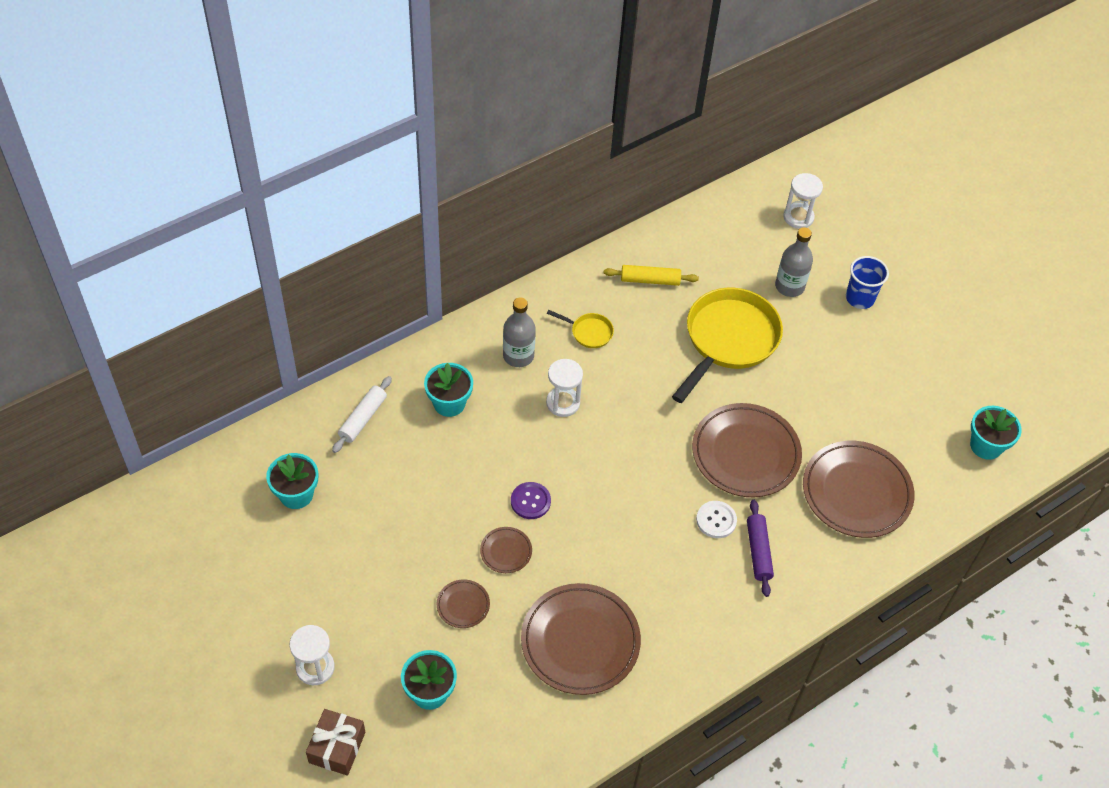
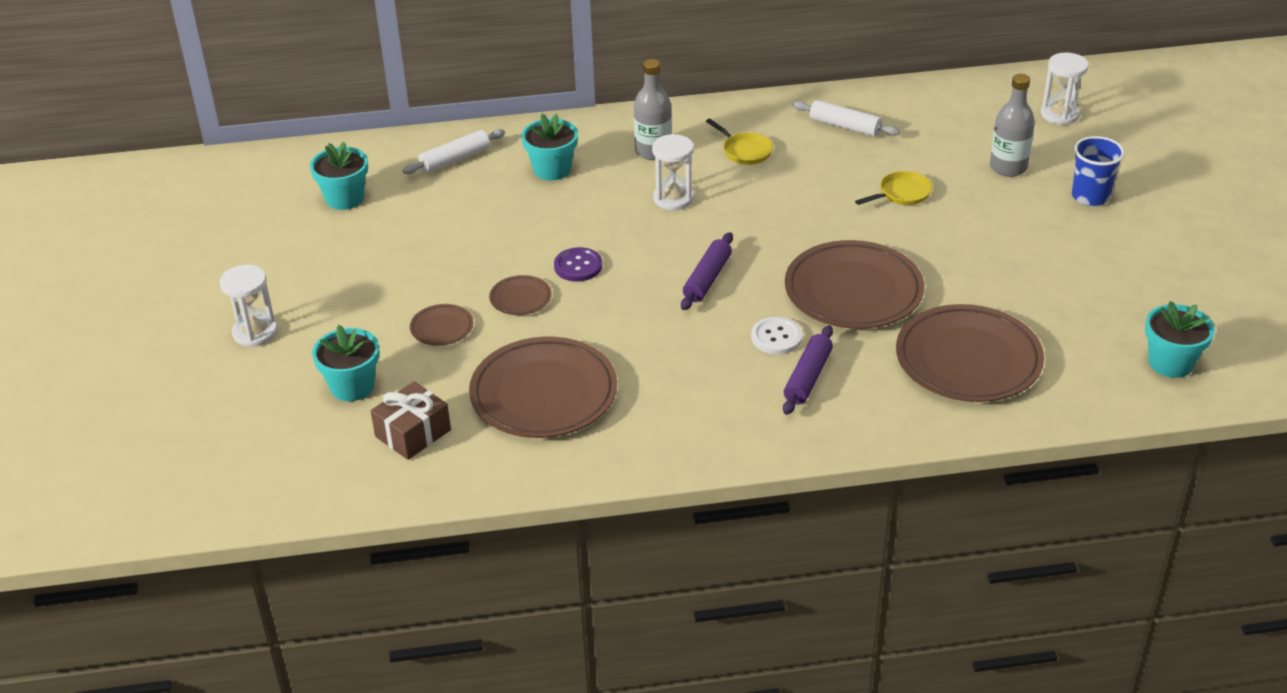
camera: 30 degrees right, 15 degrees down
(337, 747) = (225, 401): brown gift -> brown gift (413, 433)
(635, 479) = (707, 279): none -> purple rolling pin
(650, 280) = (845, 126): yellow rolling pin -> white rolling pin
(728, 340) = (901, 194): yellow pan -> yellow pan, size x0.43

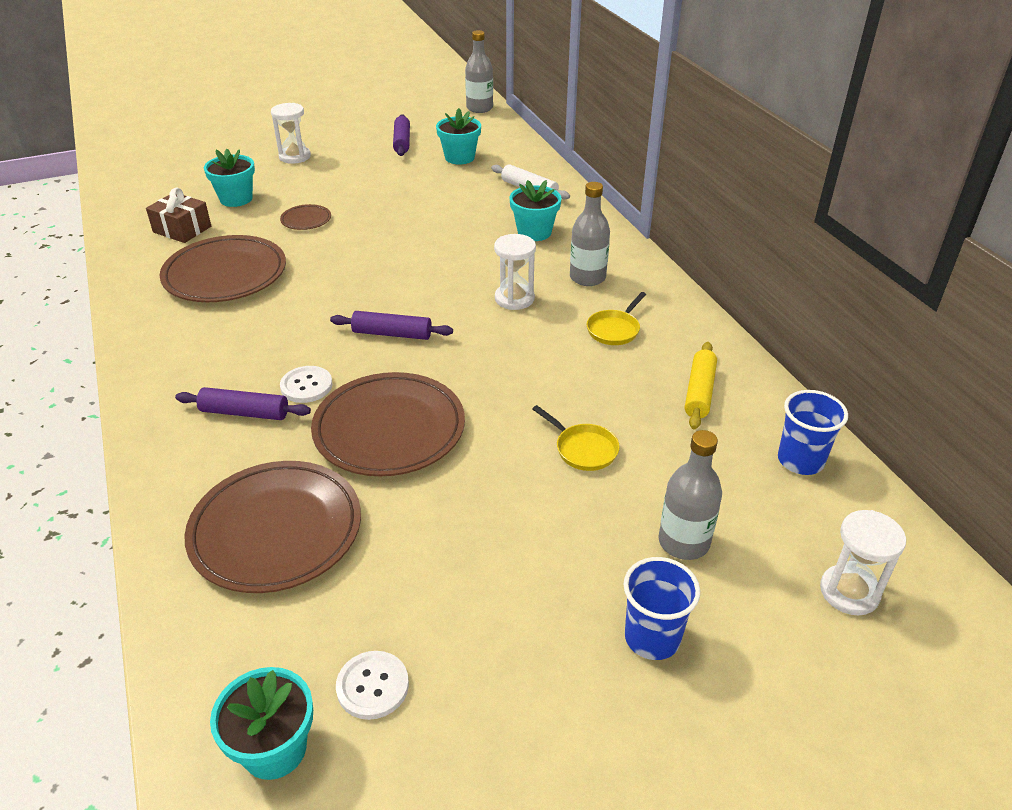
camera: 75 degrees right, 0 degrees up
(208, 167) = (479, 108): none -> grey bottle
(269, 239) = (402, 142): none -> purple rolling pin
(520, 298) = (348, 246): brown plate -> none
(578, 266) = (397, 265): purple button -> none
(845, 126) = (699, 392): white rolling pin -> yellow rolling pin
(934, 101) = (800, 460): none -> blue cup
(1123, 317) = (372, 686): none -> white button

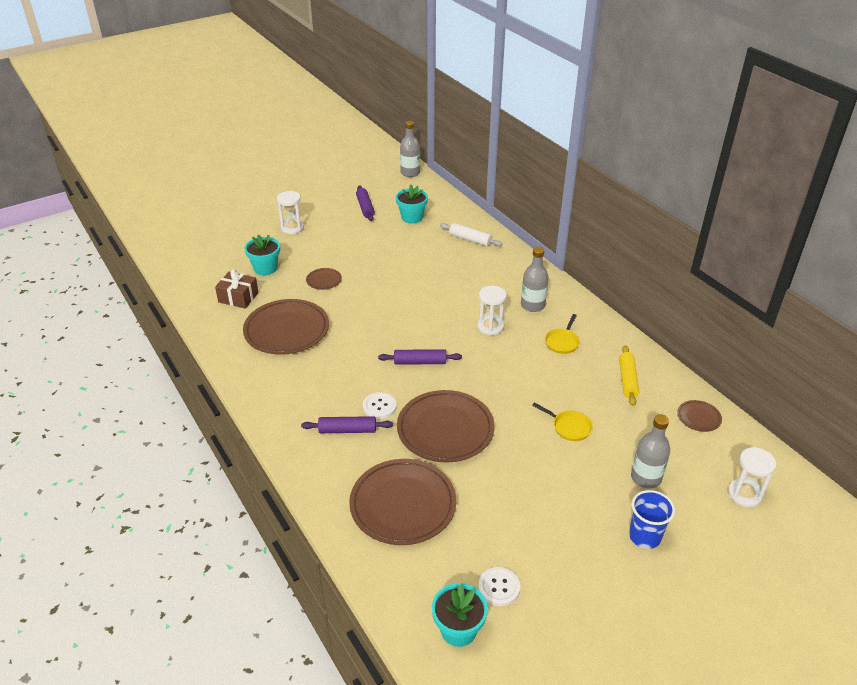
camera: 10 degrees left, 0 degrees up
(534, 232) = (485, 274): turquoise flower pot -> none
(800, 460) = (698, 417): blue cup -> brown plate

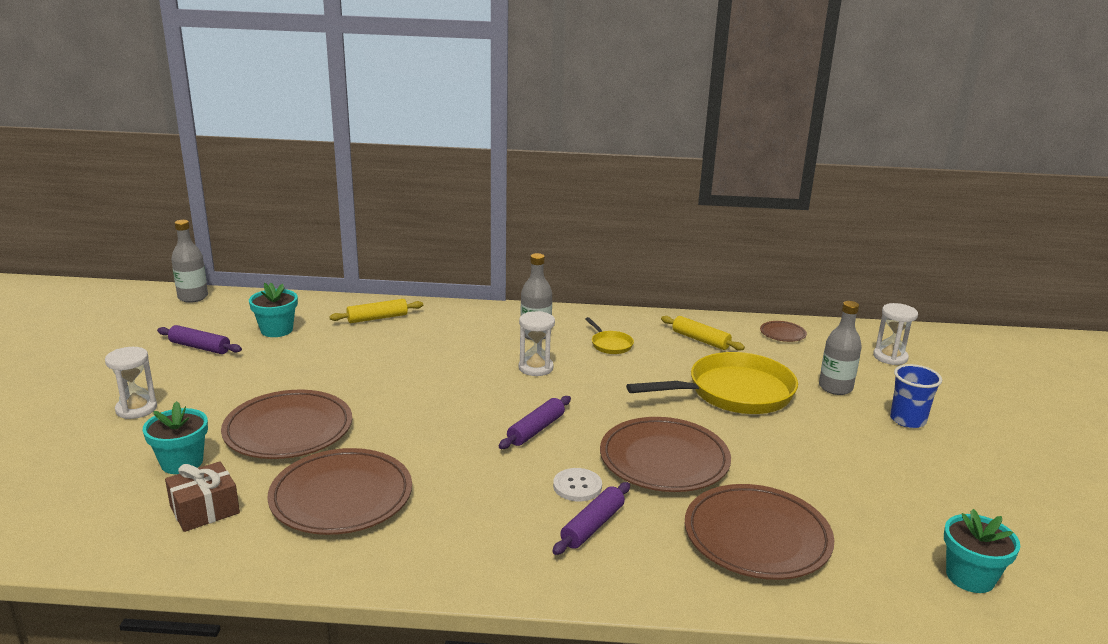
camera: 55 degrees left, 15 degrees down
(324, 280) = (288, 430): brown plate -> brown plate, size x2.22
(470, 239) = (377, 318): white rolling pin -> yellow rolling pin
(499, 587) = (924, 525): white button -> none
(569, 427) = (734, 393): yellow pan -> yellow pan, size x2.30

